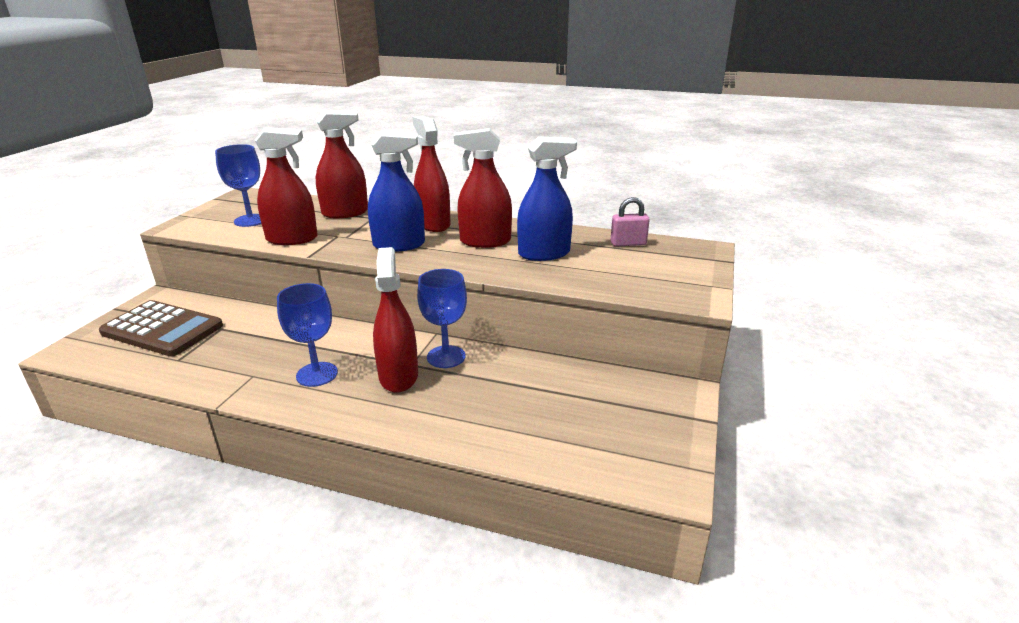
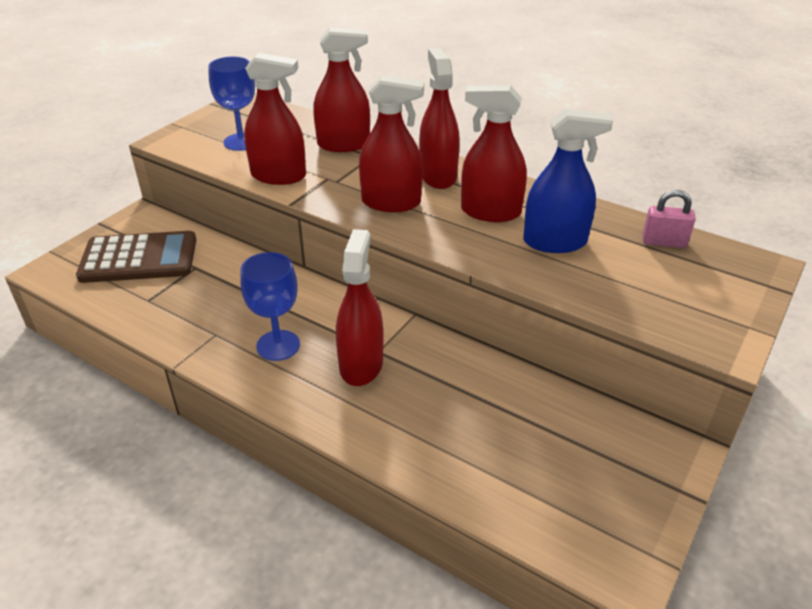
camera: 15 degrees right, 10 degrees up
(162, 329) = (139, 258): brown calculator -> brown calculator turned 45 degrees counterclockwise
(399, 245) = (391, 202): blue spray bottle -> red spray bottle
(446, 357) = (418, 348): blue goblet -> none

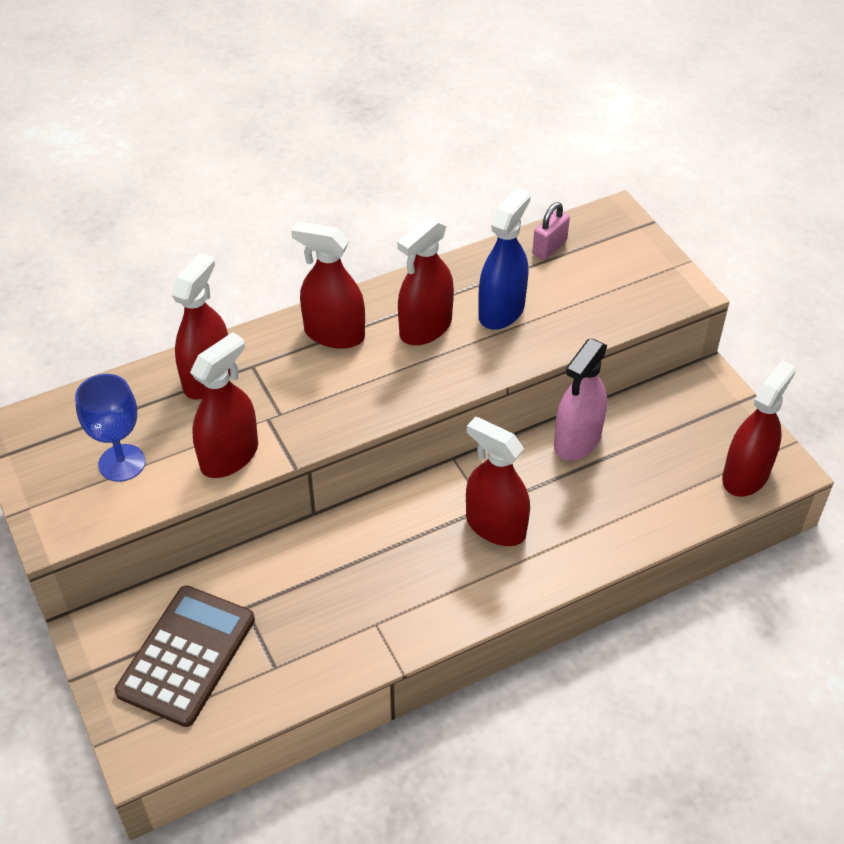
camera: 60 degrees left, 10 degrees up
(278, 345) = (428, 578): blue goblet -> none
(391, 202) = (354, 389): red spray bottle -> red spray bottle (745, 475)
(503, 381) = (577, 440): none -> pink spray bottle

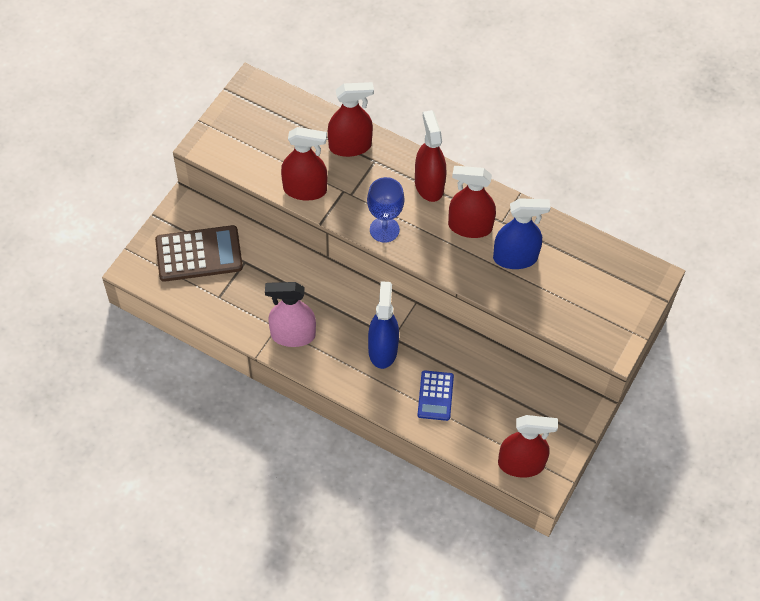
camera: 55 degrees right, 10 degrees up
(122, 463) = (265, 146): blue goblet -> blue goblet (384, 229)
(495, 526) = (382, 349): red spray bottle -> blue spray bottle
(549, 248) = (591, 255): pink padlock -> none
(577, 440) = (478, 359): pink spray bottle -> pink spray bottle (293, 335)
(599, 508) = (435, 396): none -> blue calculator

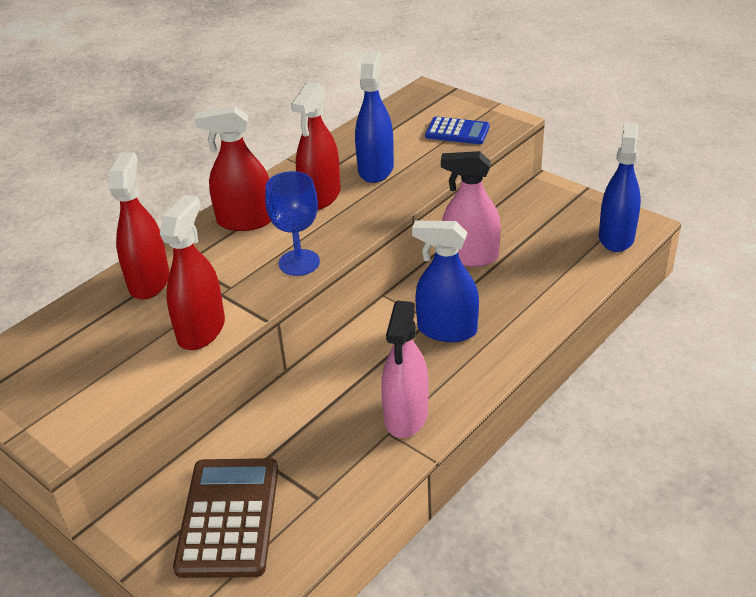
camera: 75 degrees left, 20 degrees down
(435, 396) = (521, 292): blue calculator -> blue calculator (457, 132)
(474, 356) = (470, 257): none -> pink spray bottle
(521, 464) = (616, 237): red spray bottle -> blue spray bottle

